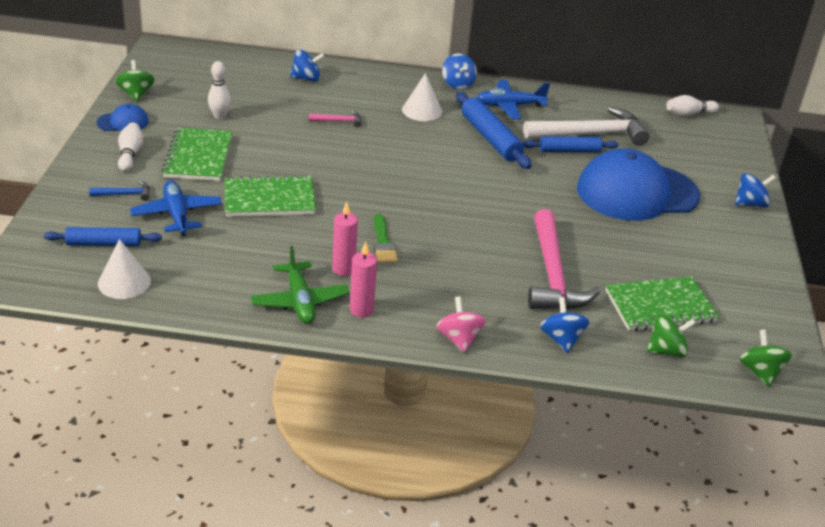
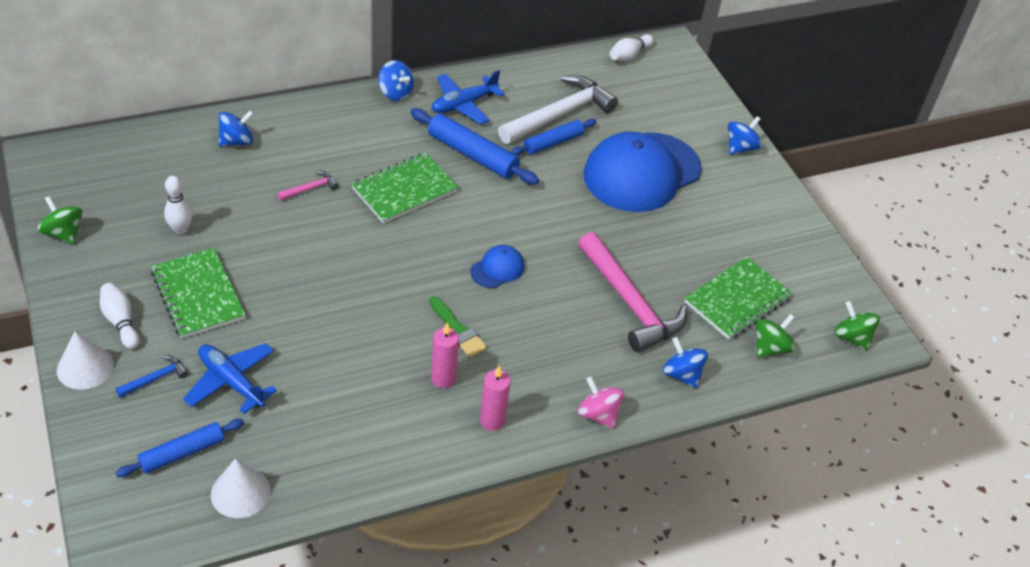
camera: 30 degrees left, 10 degrees up
(123, 122) = (79, 279): blue cap -> blue cap (497, 269)
(269, 199) = (311, 321): green notebook -> green notebook (404, 190)
(300, 301) = (429, 436): green plane -> none
(422, 110) = (384, 142): white cone -> white cone (85, 367)

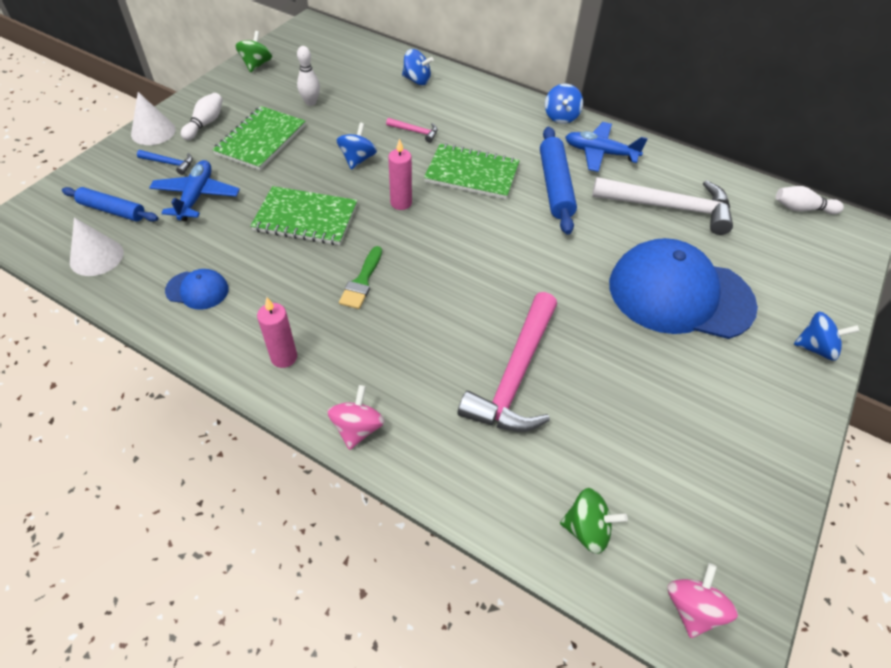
camera: 55 degrees right, 5 degrees up
(443, 379) = (301, 301): pink candle -> pink candle (401, 203)
(497, 269) = (453, 267): blue cap -> blue cap (197, 290)
(553, 143) = (633, 221): blue rolling pin -> none
(681, 374) = (470, 468): blue spinning top -> blue spinning top (357, 159)
(737, 300) = (616, 461): green notebook -> green notebook (305, 218)
(851, 337) = (692, 608): green spinning top -> pink spinning top

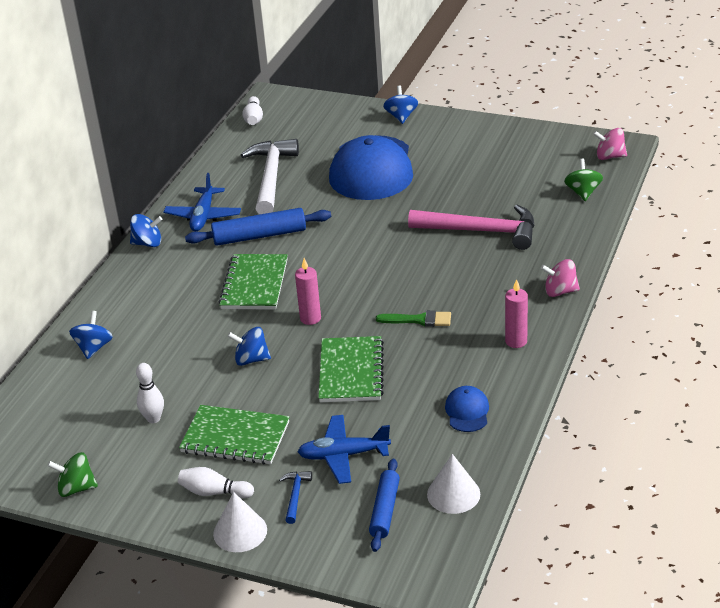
camera: 95 degrees left, 15 degrees down
(415, 132) = (194, 331): pink hammer -> none

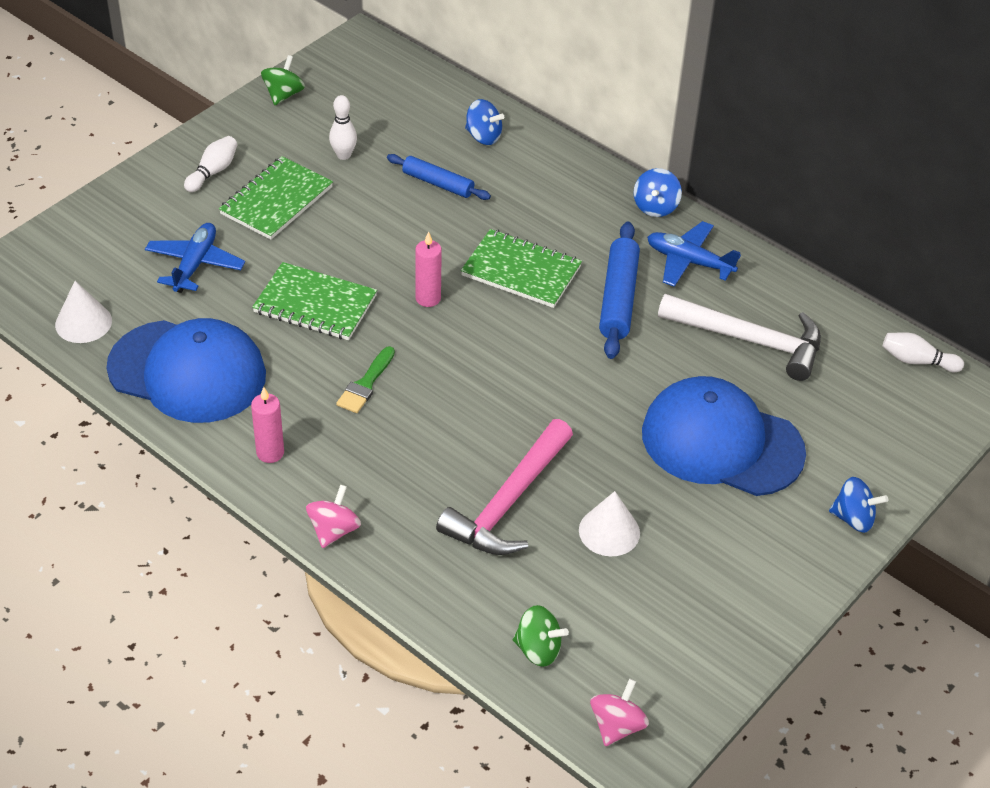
camera: 105 degrees right, 10 degrees up
(240, 531) = (151, 176): white cone -> white cone (609, 531)
(251, 359) = (387, 238): blue spinning top -> none
(295, 495) = (167, 219): blue hammer -> none
(385, 510) = (101, 271): blue rolling pin -> blue rolling pin (438, 183)
(467, 411) = (188, 372): blue cap -> blue cap, size x2.38

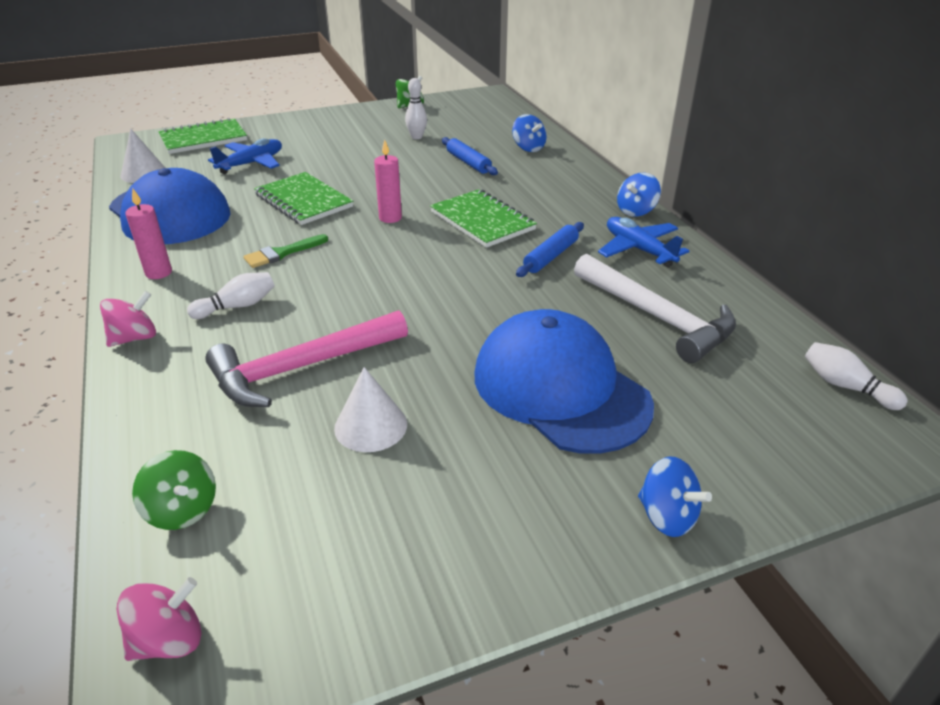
camera: 30 degrees right, 10 degrees down
(213, 172) = (321, 127): white bowling pin -> white bowling pin (237, 306)
(276, 200) = (344, 147): green notebook -> green notebook (203, 139)
(618, 298) = (551, 256): blue rolling pin -> blue rolling pin, size x0.66

